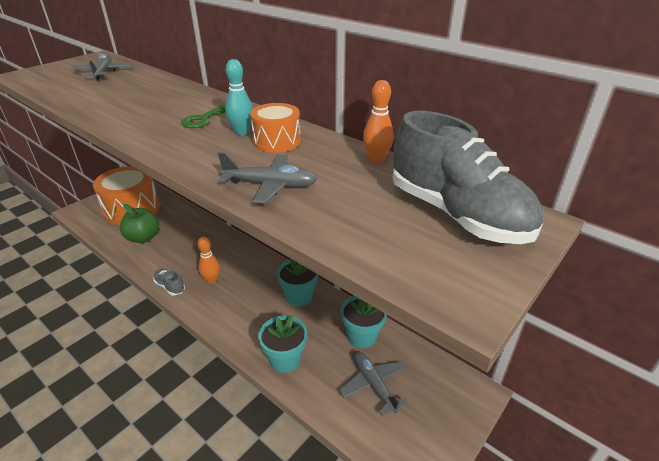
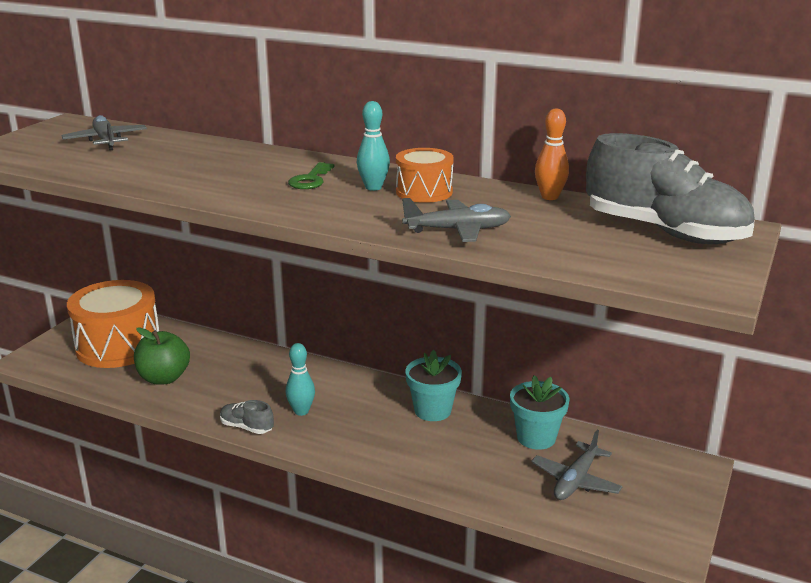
camera: 15 degrees left, 10 degrees down
(211, 280) = (301, 411): orange bowling pin -> turquoise bowling pin
(285, 359) = (454, 476): turquoise flower pot -> none
(373, 384) = (575, 480): grey plane -> grey plane turned 105 degrees counterclockwise

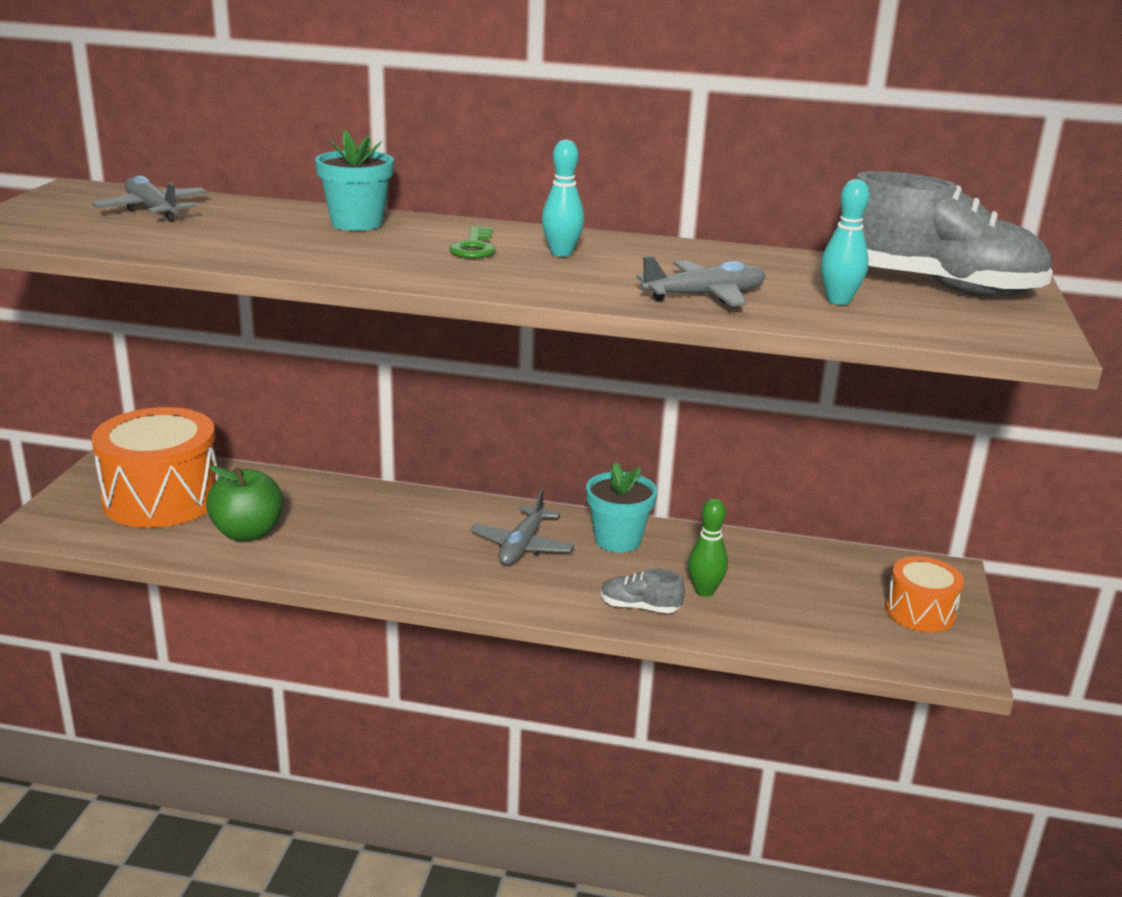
camera: 15 degrees left, 0 degrees up
(246, 427) = (391, 582): grey shoe -> grey shoe (639, 607)
(301, 411) = (453, 556): turquoise bowling pin -> turquoise bowling pin (838, 301)
(424, 192) = (628, 256): orange drum -> orange drum (920, 612)
(482, 460) = (704, 591): none -> green bowling pin
(536, 438) = (755, 559): turquoise flower pot -> turquoise flower pot (357, 223)
(549, 197) = (780, 256): orange bowling pin -> none
(575, 480) = (822, 602): grey plane -> grey plane (522, 546)

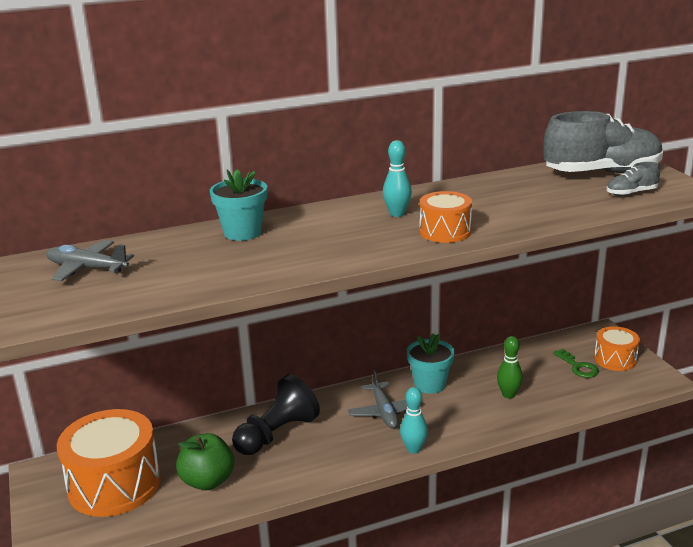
camera: 30 degrees left, 0 degrees up
(375, 519) = (277, 434): none -> black pawn
(474, 247) = (344, 226): green key -> green key (578, 367)
(579, 284) = (445, 231): none -> orange drum
(639, 607) = (489, 420): grey shoe -> grey shoe (631, 193)
(705, 296) = (516, 217): grey plane -> none
(838, 301) = (577, 197): turquoise bowling pin -> turquoise bowling pin (413, 449)

